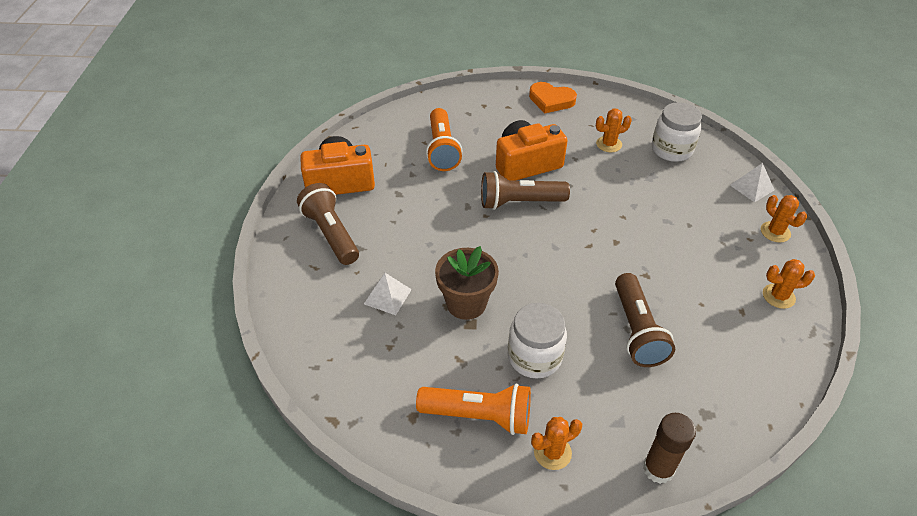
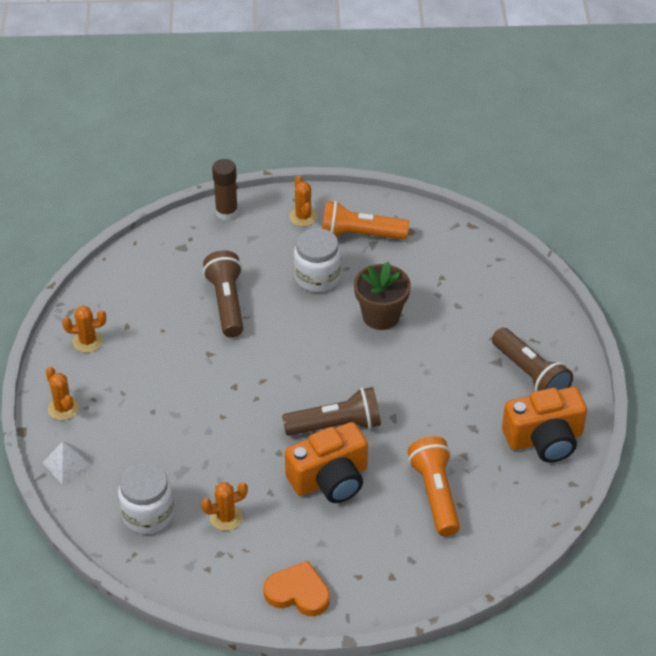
camera: 175 degrees right, 0 degrees up
(387, 296) = (454, 317): white pyramid -> none
(552, 452) = (303, 217): orange cactus -> orange cactus turned 75 degrees counterclockwise

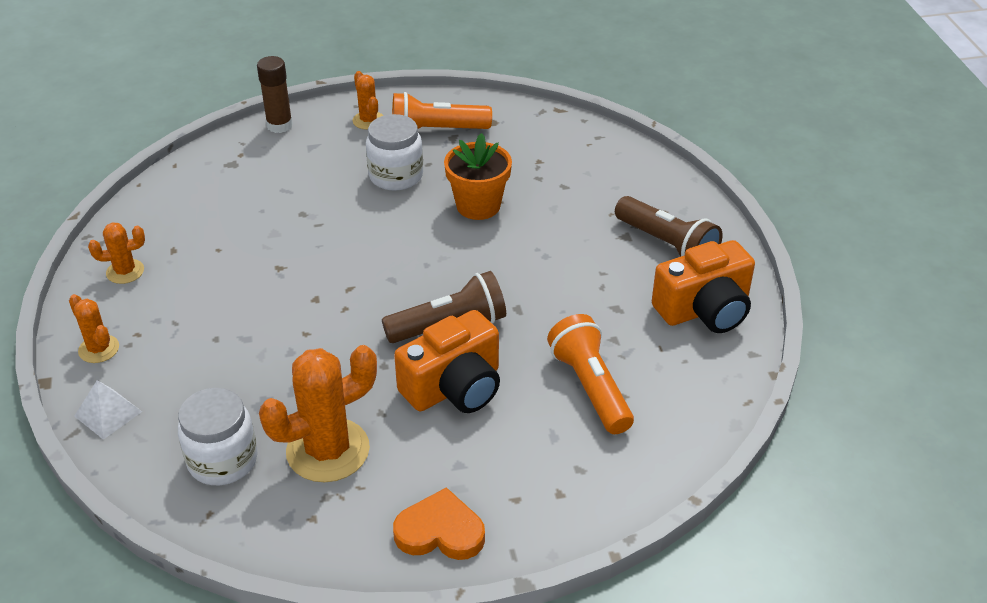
camera: 10 degrees left, 5 degrees down
(226, 517) = (328, 450): orange cactus -> orange cactus, size x1.91
(227, 303) = (293, 213): brown flashlight -> none
(381, 316) = (478, 206): brown flower pot -> orange flower pot

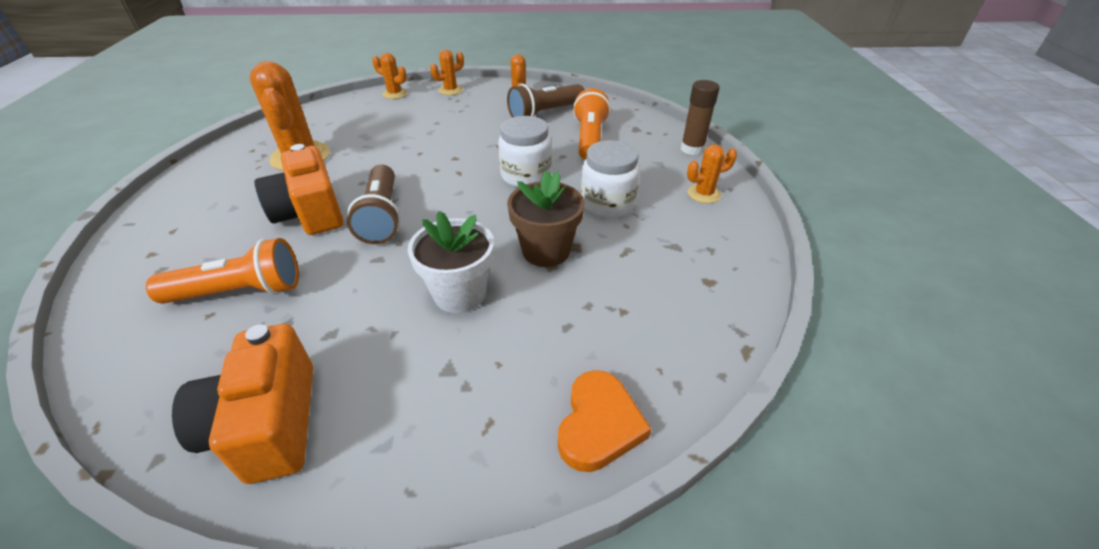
camera: 100 degrees right, 0 degrees up
(108, 414) = (395, 94): white pyramid -> orange cactus
(222, 460) = (327, 124): white jar -> white jar (526, 176)
(436, 131) = (687, 235): orange flashlight -> orange flashlight (589, 139)
(440, 531) = (185, 194): orange heart -> orange heart (599, 424)
(478, 206) = (546, 251): orange flower pot -> brown flower pot
(547, 246) = (460, 294): none -> white flower pot
(667, 245) = (411, 413): brown flashlight -> brown flashlight (545, 113)

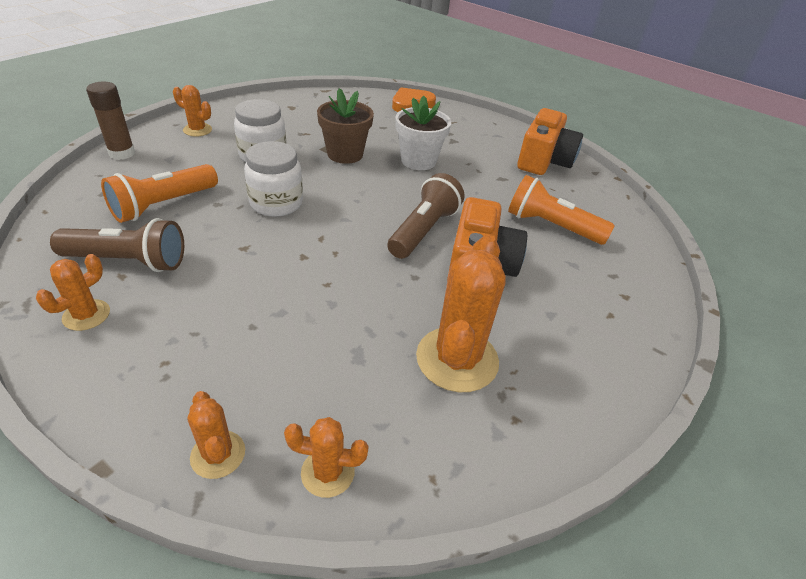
camera: 145 degrees left, 0 degrees up
(450, 90) = (134, 399): orange cactus -> orange cactus (327, 472)

